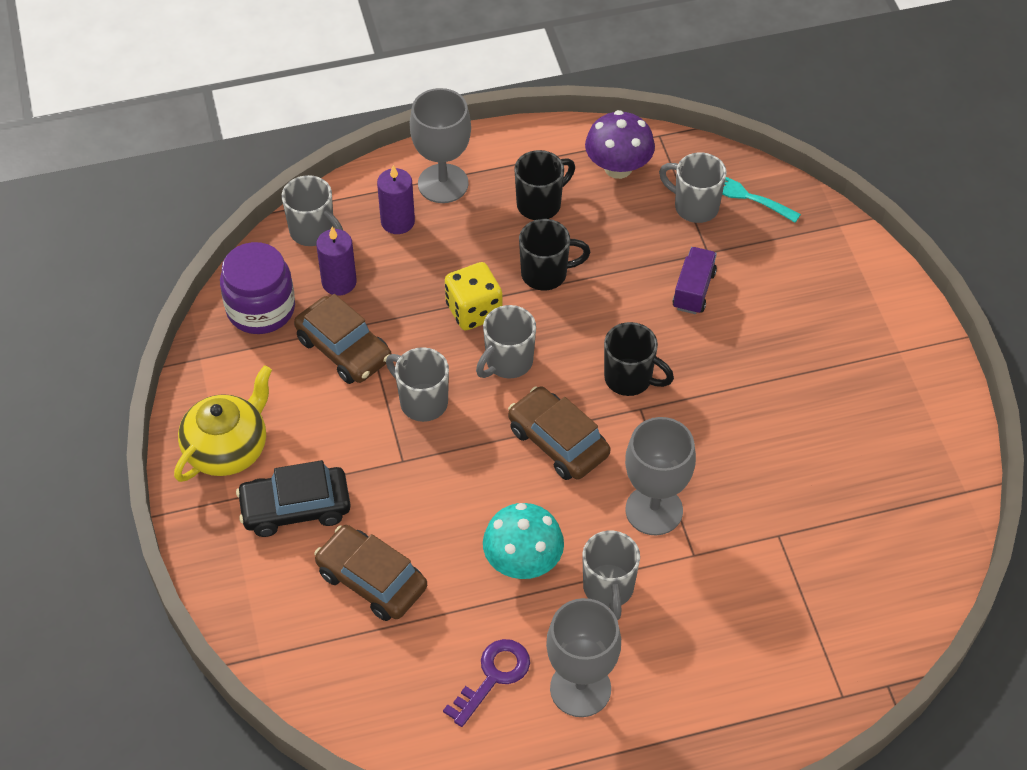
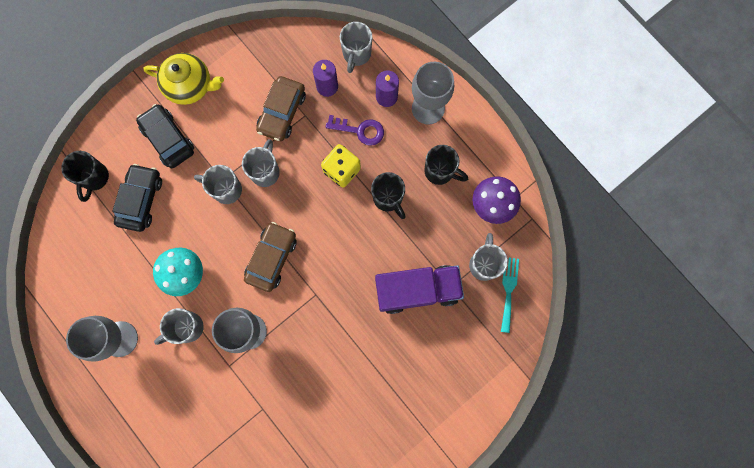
camera: 65 degrees right, 25 degrees up
(261, 309) = (289, 54): purple jar -> none
(371, 580) = (141, 200): brown car -> black car
(493, 676) = (109, 290): purple key -> purple key (360, 130)
(508, 362) = (314, 206): grey mug -> grey mug (226, 189)
(630, 379) = (334, 280): black mug -> black mug (94, 178)
(693, 290) = (417, 290): purple truck -> purple truck, size x1.85

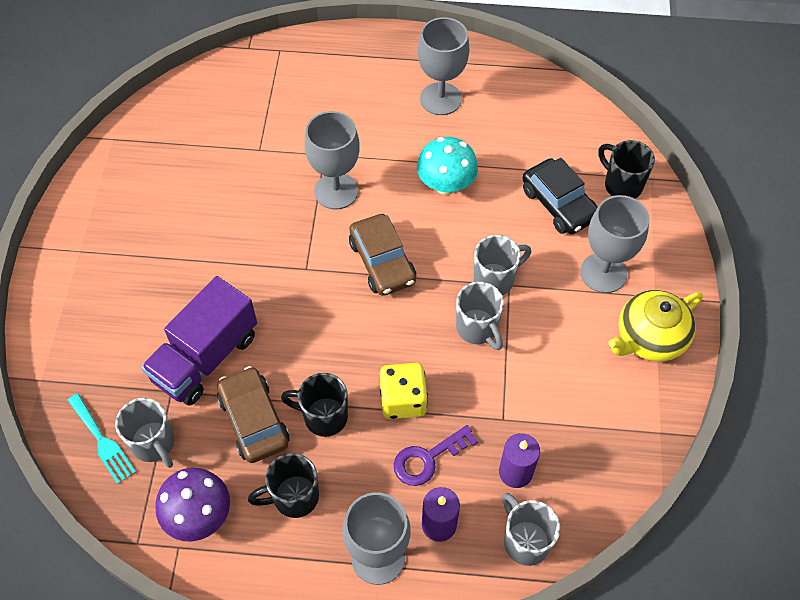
camera: 135 degrees right, 20 degrees down
(168, 139) = (603, 273): black car -> grey goblet
(187, 328) = (394, 150): grey mug -> none
(282, 112) = (529, 399): brown car -> brown car (254, 420)

